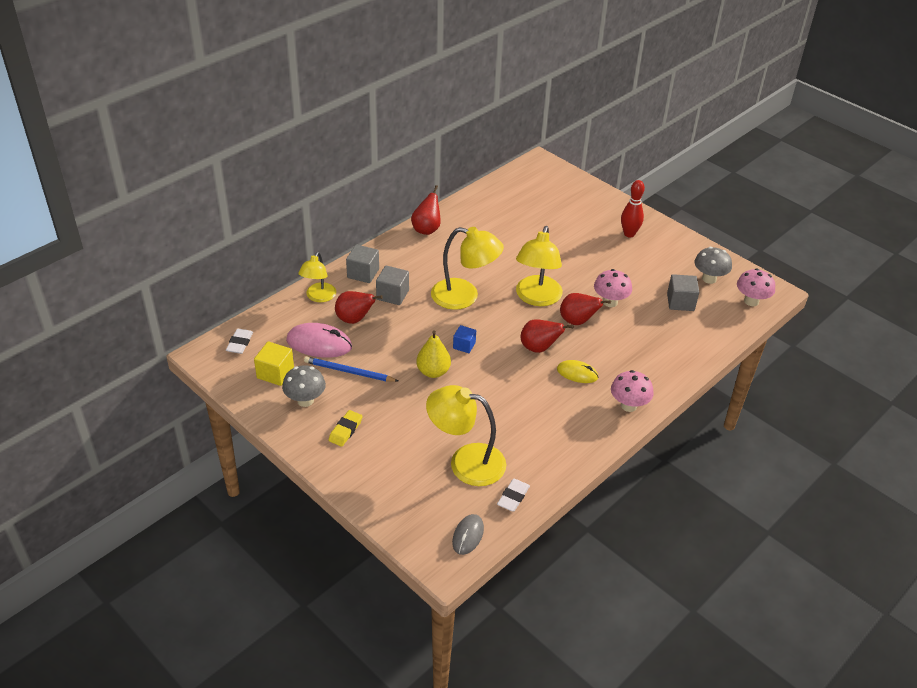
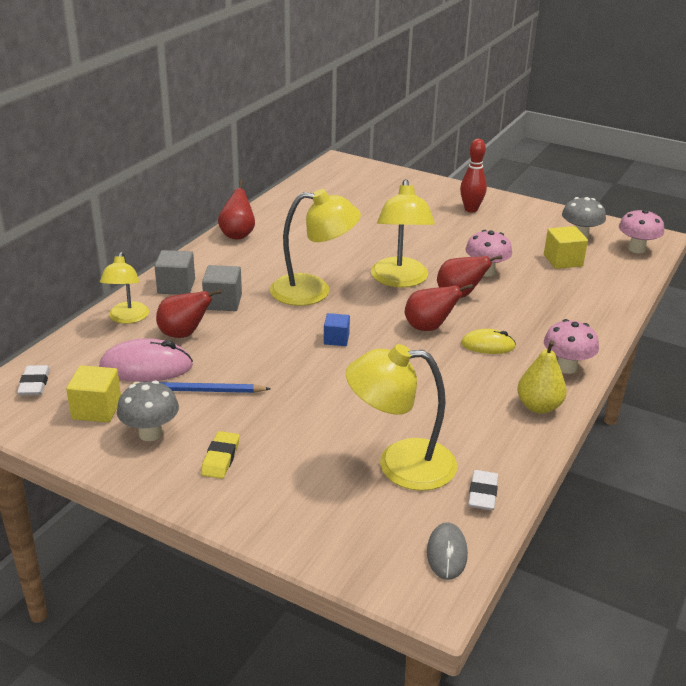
camera: 15 degrees left, 10 degrees down
(433, 372) = (310, 372): yellow pear -> yellow pear (538, 406)
(680, 302) = (563, 260): grey cube -> yellow cube

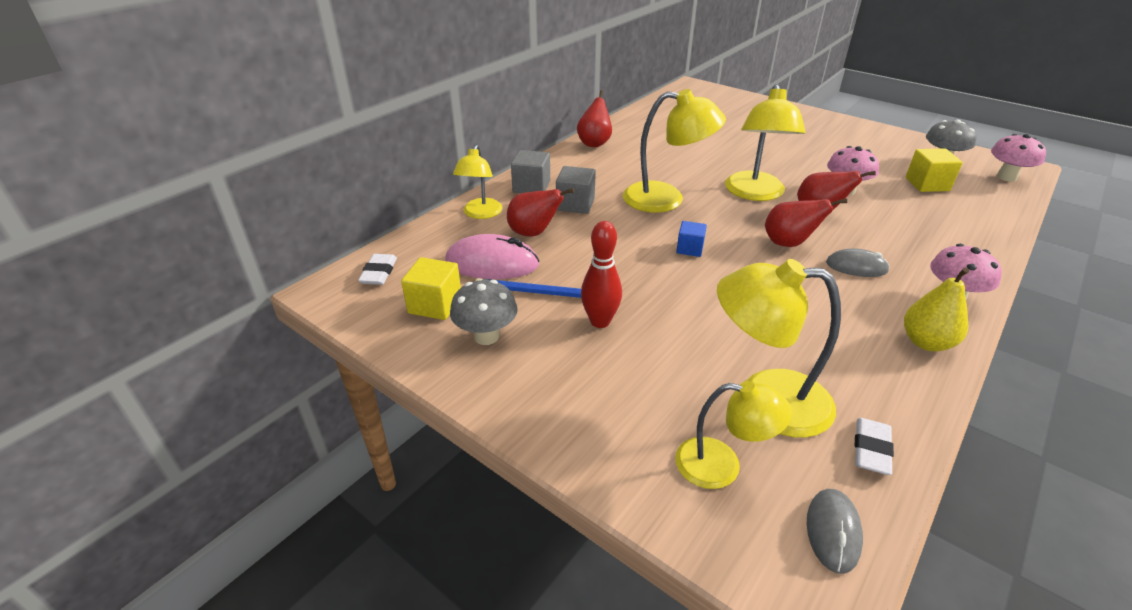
camera: 10 degrees right, 5 degrees up
(220, 458) = (558, 372): yellow eraser -> none
(362, 516) = (721, 465): none -> yellow lamp
(471, 209) = (823, 131): red bowling pin -> red bowling pin (600, 321)
(488, 345) = (856, 267): yellow mouse -> grey mouse

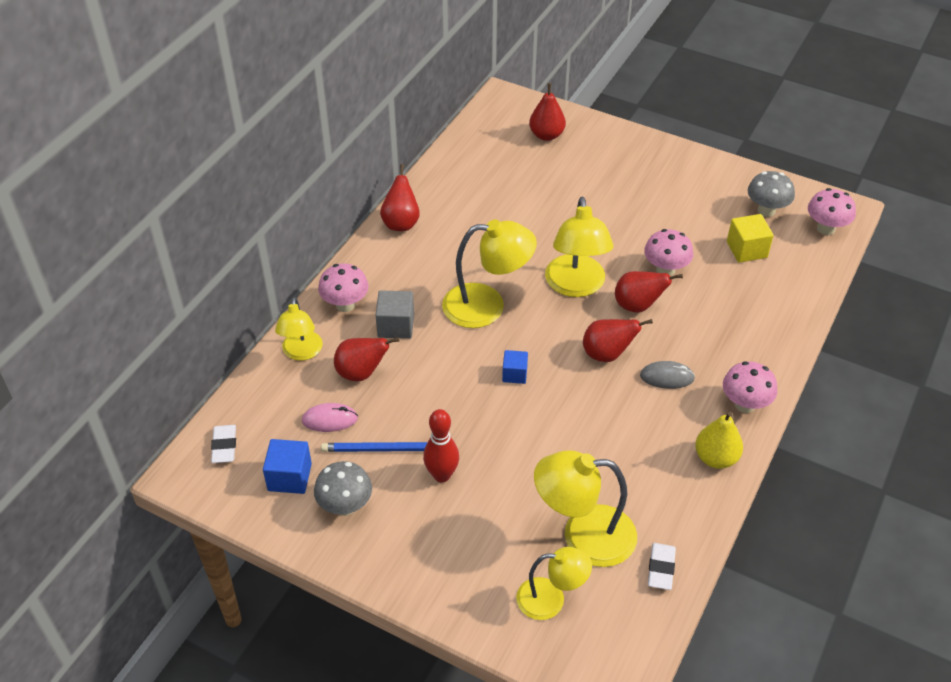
camera: 10 degrees left, 10 degrees up
(435, 304) = (289, 477): yellow cube -> blue cube
(492, 263) = (330, 419): pink mouse -> pink mouse, size x0.62
(531, 187) = (345, 304): grey cube -> pink mushroom
(729, 106) = (546, 135): none -> red pear
(833, 531) = (628, 638): grey mouse -> none

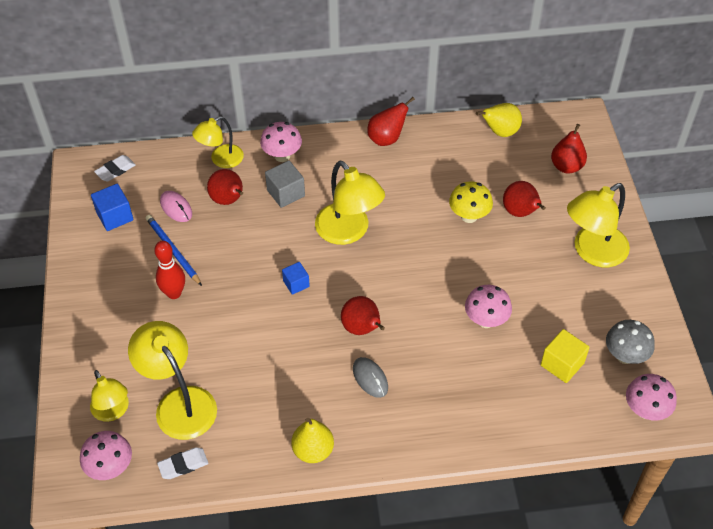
camera: 55 degrees right, 5 degrees up
(345, 506) = (112, 257): grey mushroom -> none
(469, 151) = (500, 132): none -> yellow pear
(544, 220) = (469, 216): none -> yellow mushroom
(576, 286) = (416, 273): yellow lamp -> yellow lamp (592, 252)
(638, 306) = (430, 322): red pear -> red pear (520, 212)
(745, 404) = (384, 444): pink mushroom -> pink mushroom (111, 467)

